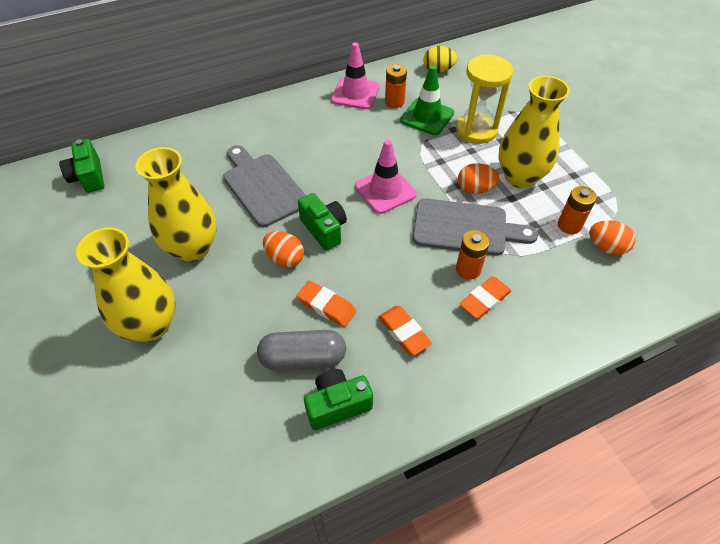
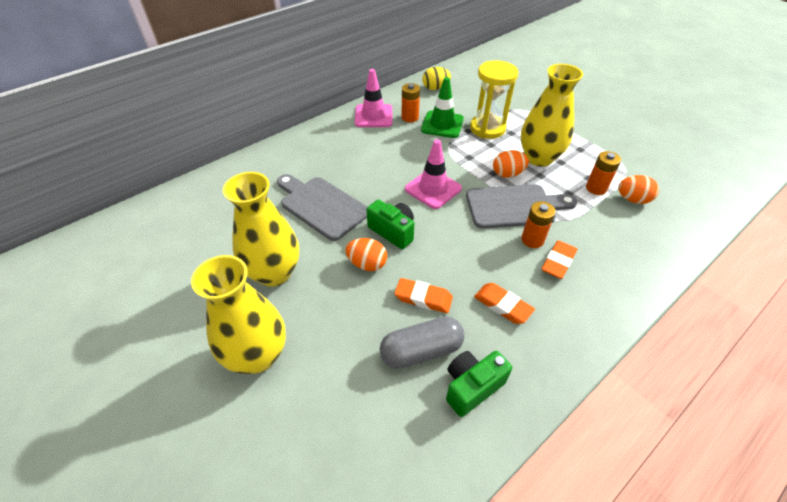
camera: 15 degrees left, 5 degrees down
(88, 177) = (144, 228): green camera -> none

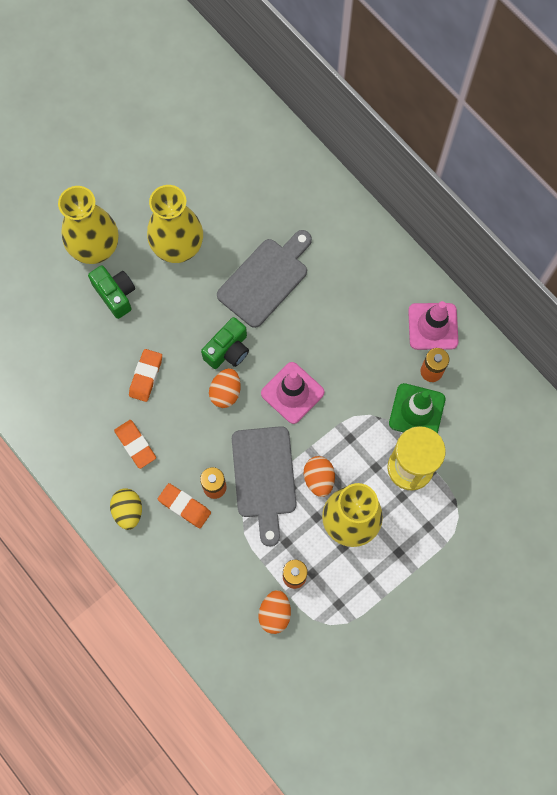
camera: 90 degrees right, 25 degrees up
(367, 264) = (186, 327): orange egg -> orange egg (225, 392)
(421, 351) = (93, 372): grey capsule -> none
(435, 88) = (507, 408): yellow egg -> yellow egg (128, 511)
(472, 387) = (60, 409): green camera -> green camera (115, 295)
(502, 305) = (135, 445): orange eraser -> orange eraser turned 75 degrees counterclockwise

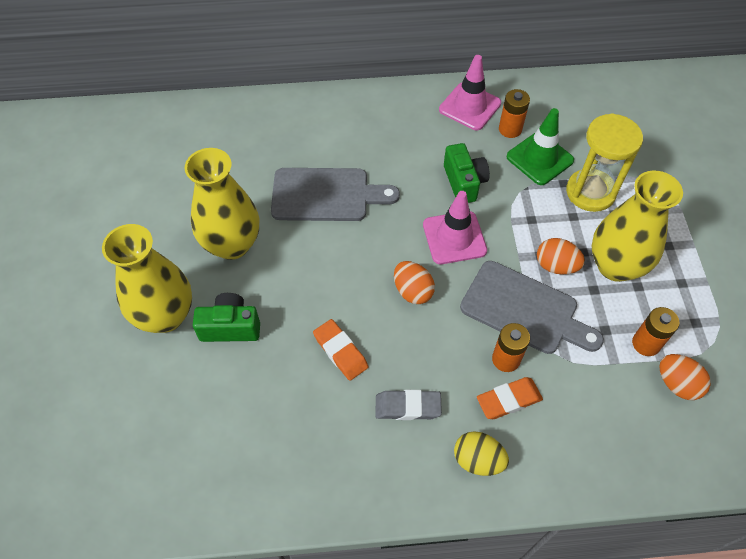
camera: 55 degrees left, 15 degrees down
(135, 445) = (407, 407): orange eraser -> grey eraser
(228, 350) = (371, 264): green camera -> green camera (464, 182)
(265, 279) = (326, 195): grey cutting board -> grey cutting board turned 105 degrees clockwise

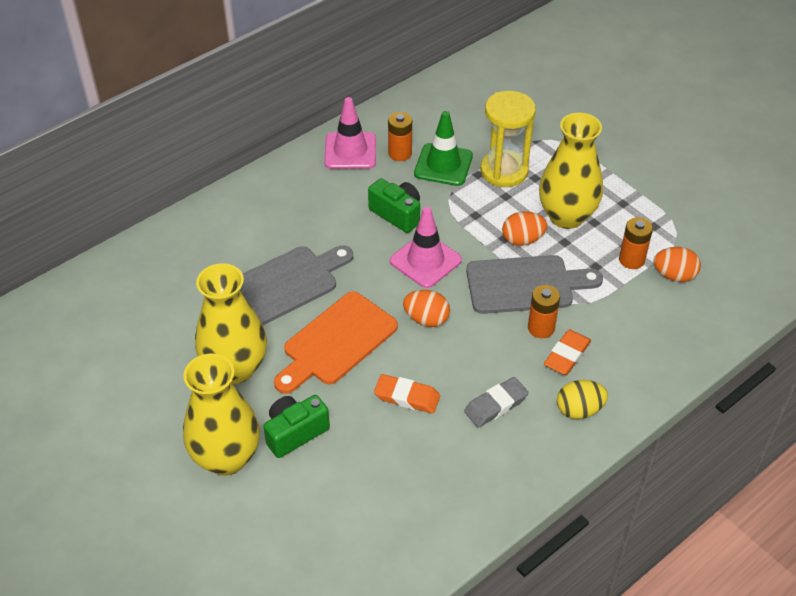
camera: 35 degrees left, 10 degrees down
(324, 268) = (336, 342): none -> orange cutting board

